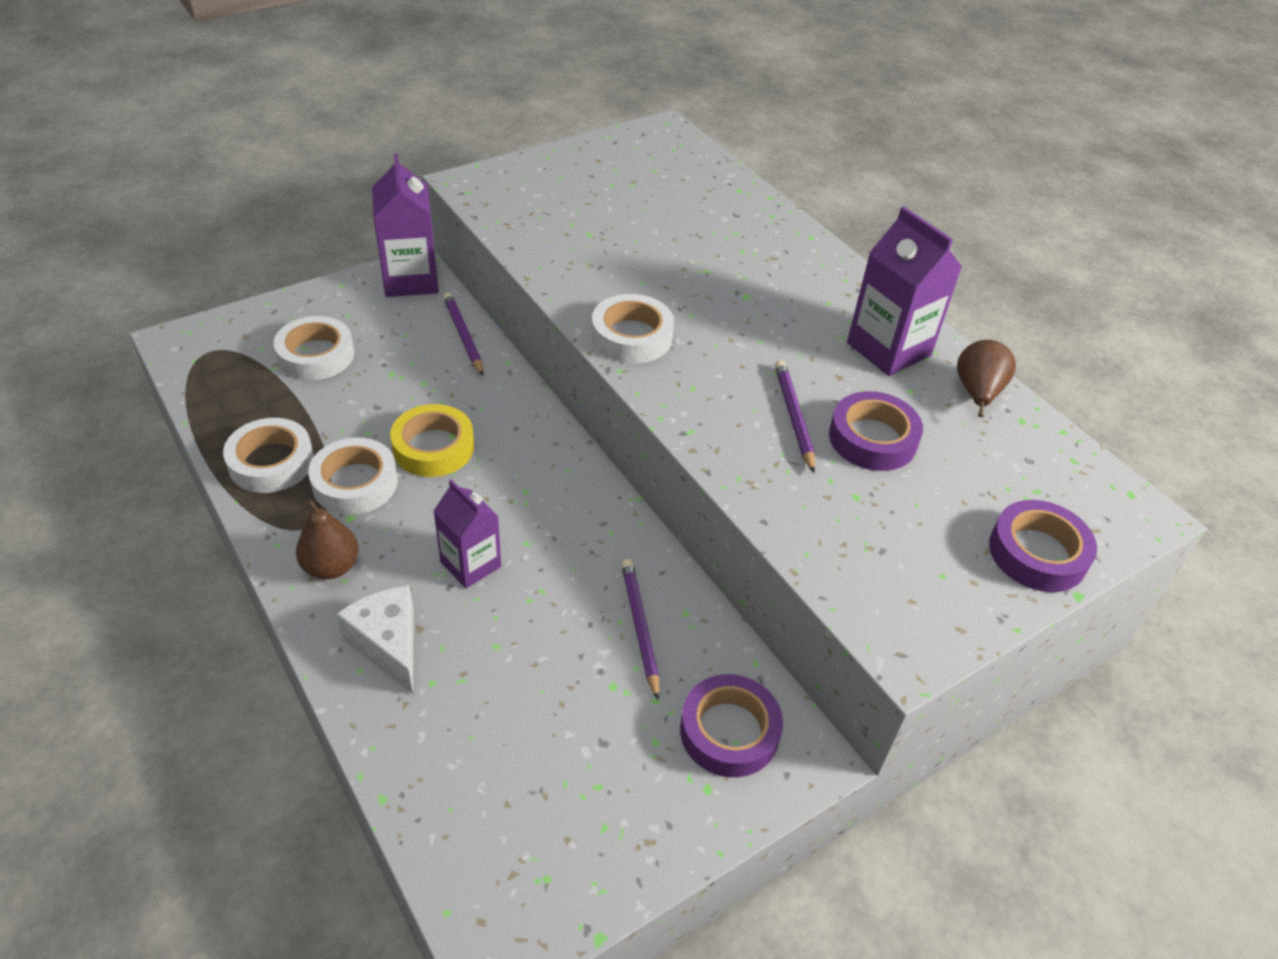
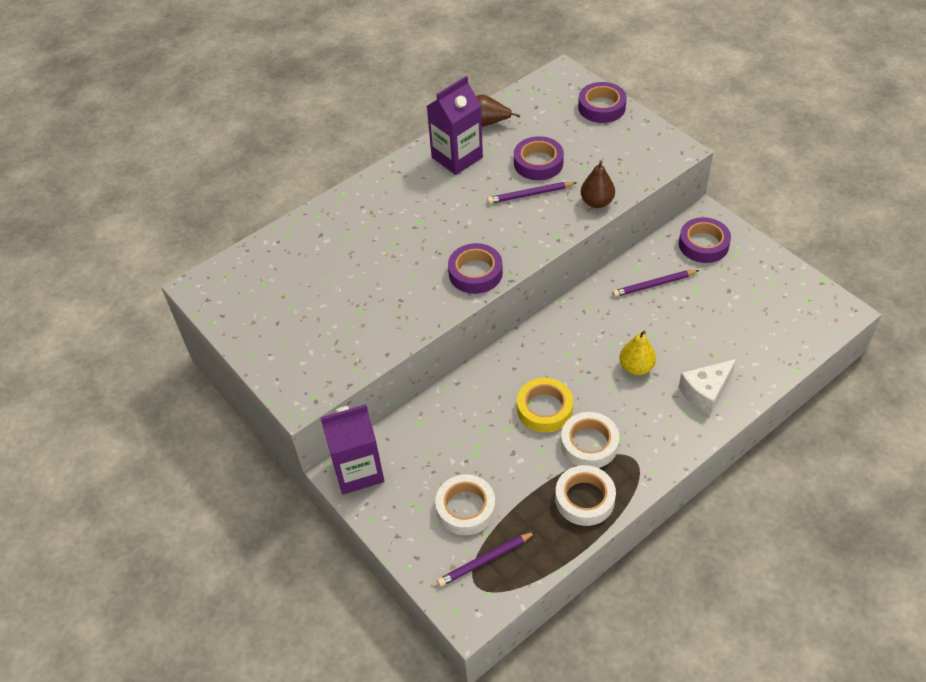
camera: 90 degrees left, 5 degrees up
(331, 567) = (661, 436): brown pear -> brown pear (597, 202)
(463, 336) = (423, 419): purple pencil -> purple pencil (485, 560)
(470, 564) = (636, 367): purple carton -> yellow pear
(632, 336) = (475, 273): white tape -> purple tape

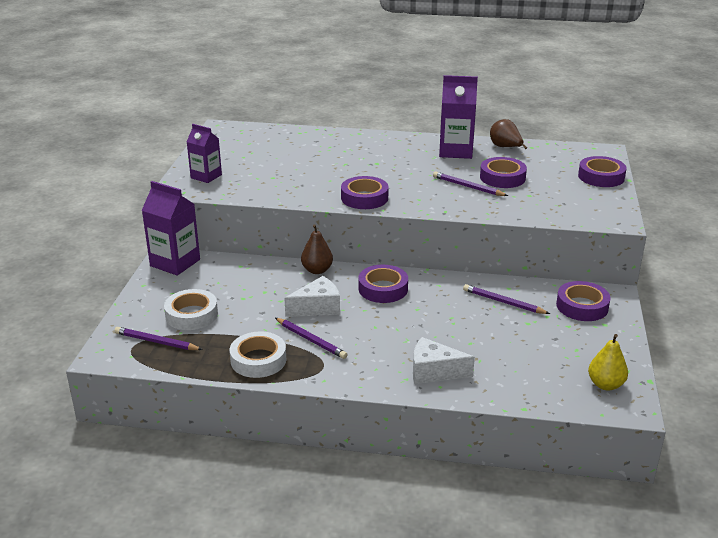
camera: 45 degrees right, 20 degrees down
(299, 361) = (206, 176): none -> purple carton
(544, 409) = (317, 307): yellow tape -> white cheese
(559, 346) = (383, 289): none -> purple tape
(589, 444) = (311, 340): white tape -> purple pencil
(597, 202) = (505, 212): brown pear -> brown pear (317, 270)
(636, 367) = (411, 329): yellow pear -> yellow pear (605, 384)

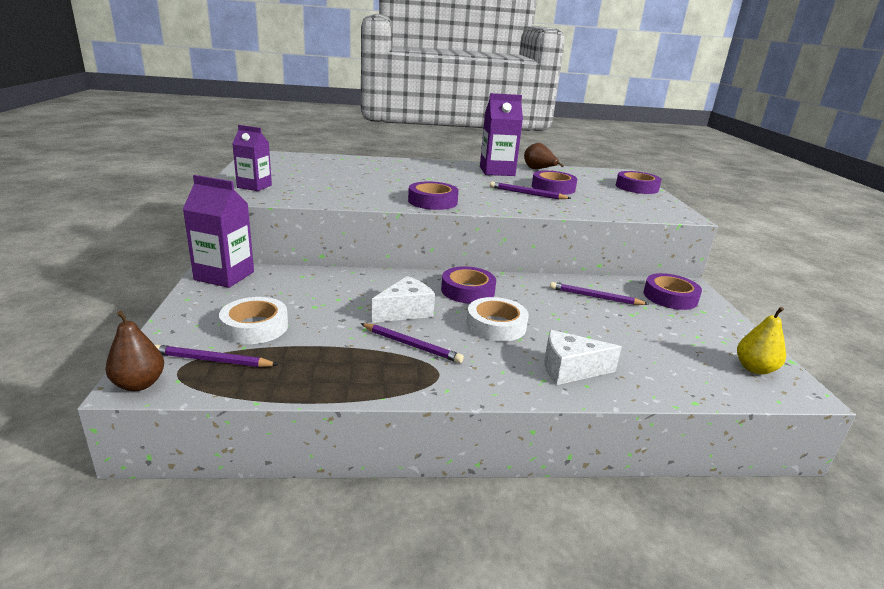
camera: 15 degrees left, 5 degrees down
(258, 360) = (355, 372): white tape -> white tape (496, 325)
(317, 270) = (389, 277): brown pear -> brown pear (139, 384)

